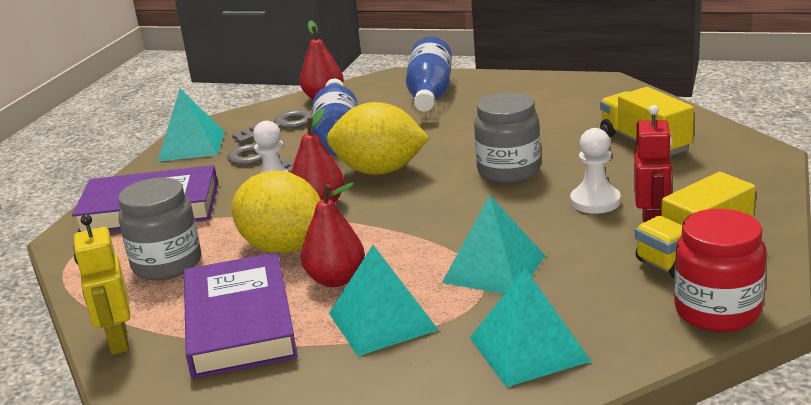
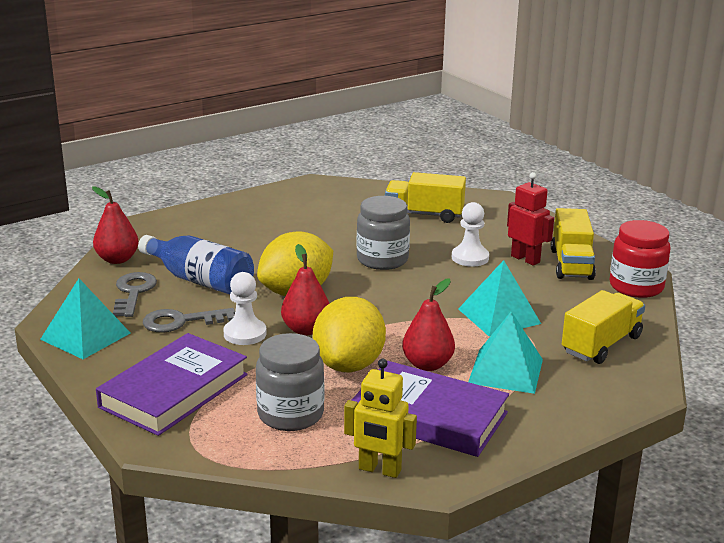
camera: 55 degrees left, 0 degrees up
(284, 248) = (349, 365): yellow lemon -> yellow lemon turned 60 degrees counterclockwise
(430, 94) = (205, 229): blue bottle -> none
(528, 349) = (601, 344): turquoise pyramid -> yellow truck

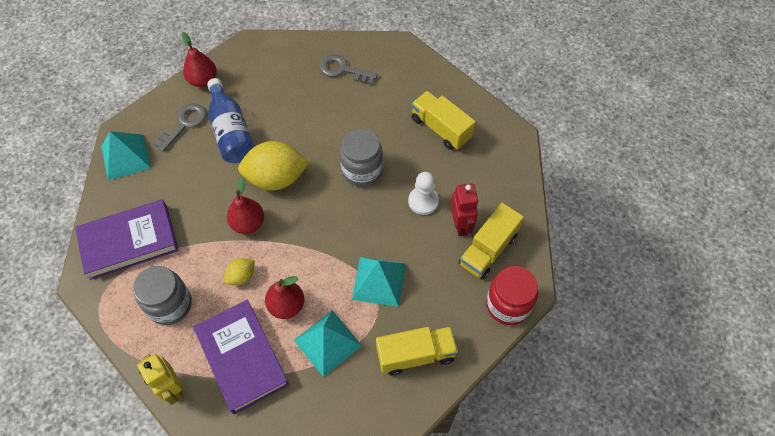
camera: 35 degrees right, 35 degrees up
(181, 321) = (186, 172): grey key -> grey key (343, 70)
(245, 334) = (210, 207): white pawn -> none
(349, 365) = (241, 276): yellow lemon -> yellow lemon, size x0.48

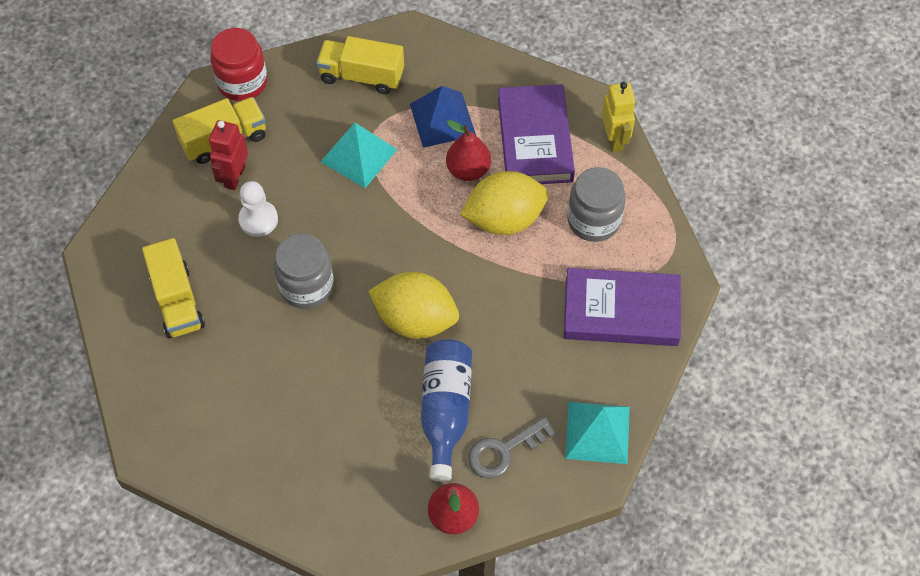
camera: 155 degrees left, 0 degrees up
(241, 276) = (504, 219): yellow lemon -> yellow lemon, size x2.07
(248, 223) = (473, 276): red pear -> none
(328, 342) = (442, 119): turquoise pyramid -> blue pyramid
(343, 70) = (249, 446): grey key -> none

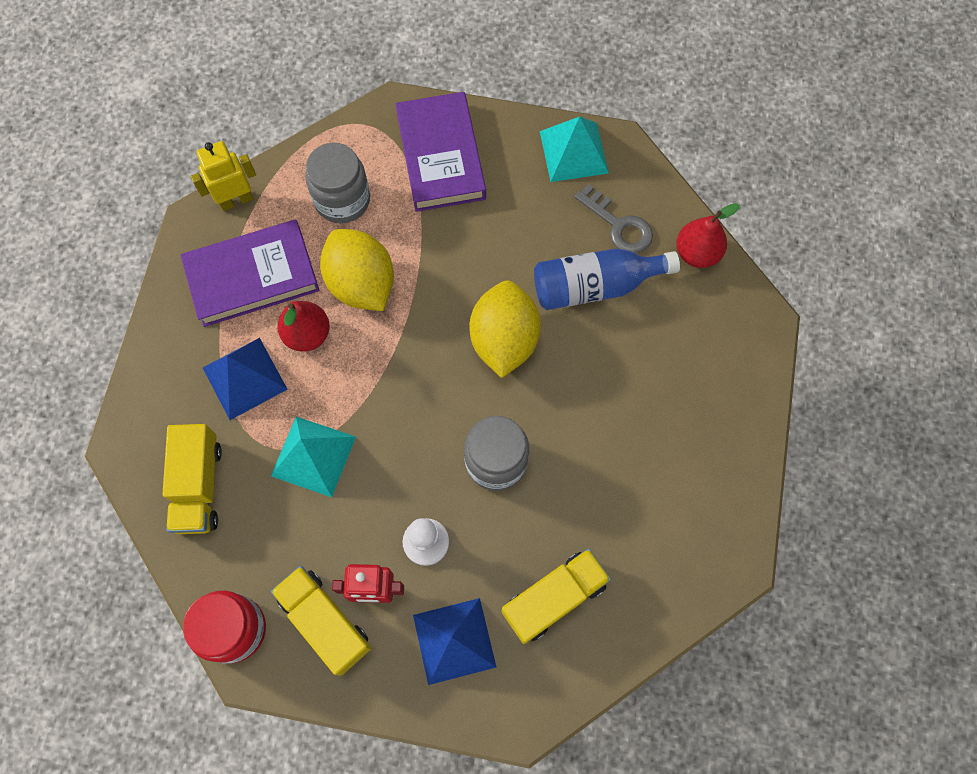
camera: 105 degrees left, 10 degrees up
(174, 222) = (454, 641): none -> blue pyramid

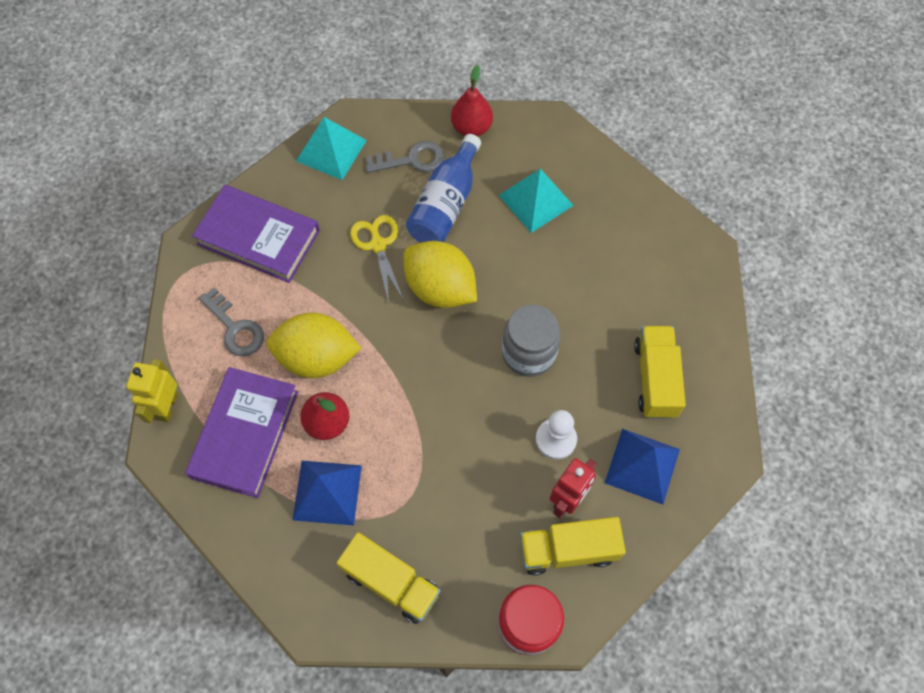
camera: 55 degrees left, 5 degrees down
(313, 456) = (430, 479): turquoise pyramid -> turquoise pyramid (535, 200)
(342, 200) = (235, 328): grey jar -> grey key
(508, 257) = (378, 245): none -> yellow scissors

